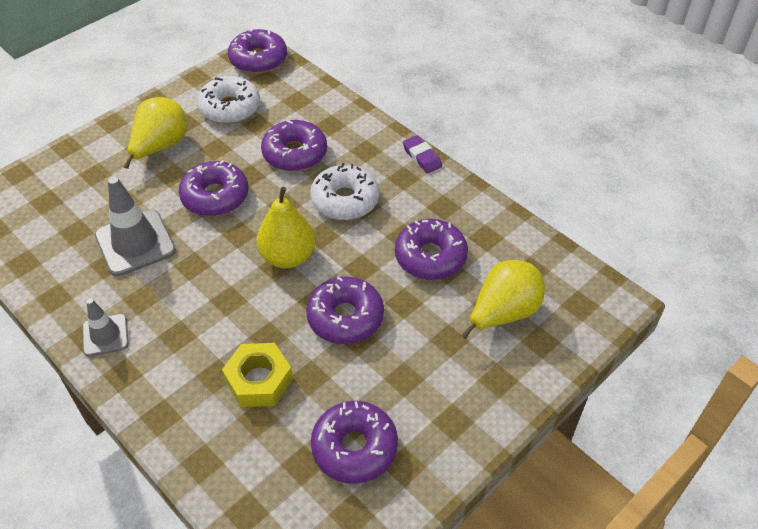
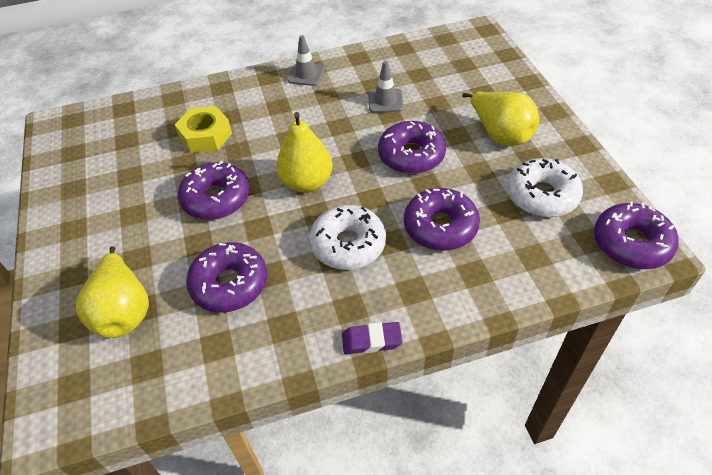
camera: 120 degrees right, 0 degrees up
(135, 243) = (385, 101): grey traffic cone -> grey traffic cone, size x0.59
(354, 447) = (110, 168): purple donut -> none

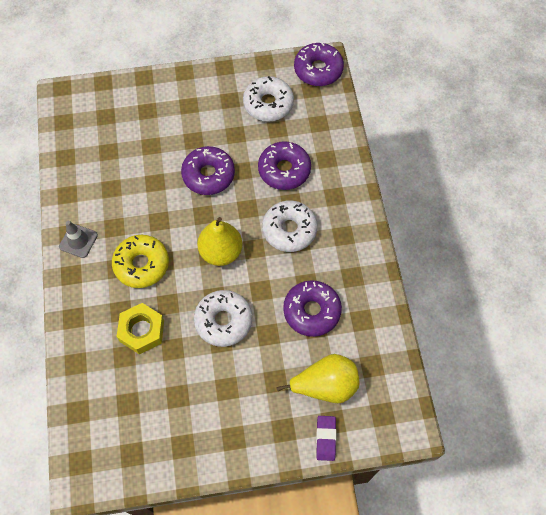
camera: 85 degrees left, 15 degrees up
(216, 199) = (223, 321): purple donut -> white donut
(283, 122) = (141, 264): none -> yellow donut
(371, 340) = (369, 226): purple eraser -> purple eraser (326, 438)
(385, 101) = (137, 182): grey traffic cone -> none
(500, 135) = (201, 112): yellow pear -> none

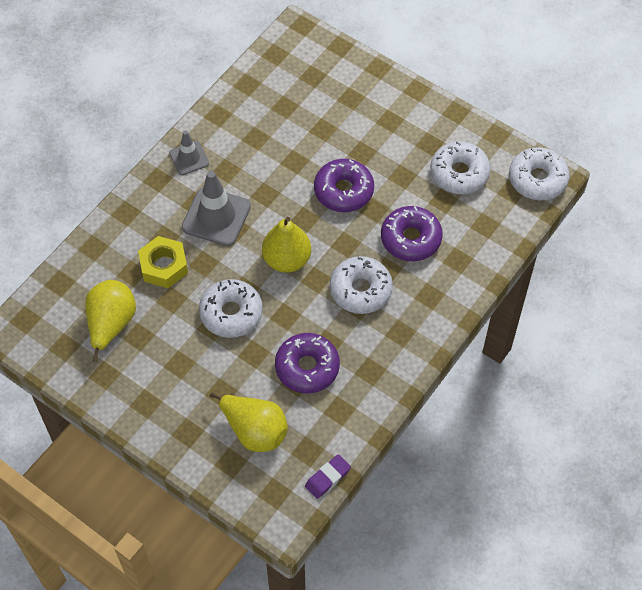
camera: 45 degrees right, 5 degrees down
(141, 264) = (216, 217): yellow donut -> grey traffic cone
(148, 406) = (111, 324): none -> yellow pear
(318, 70) = (537, 179): purple donut -> white donut
(326, 438) = (211, 468): purple eraser -> purple eraser (327, 478)

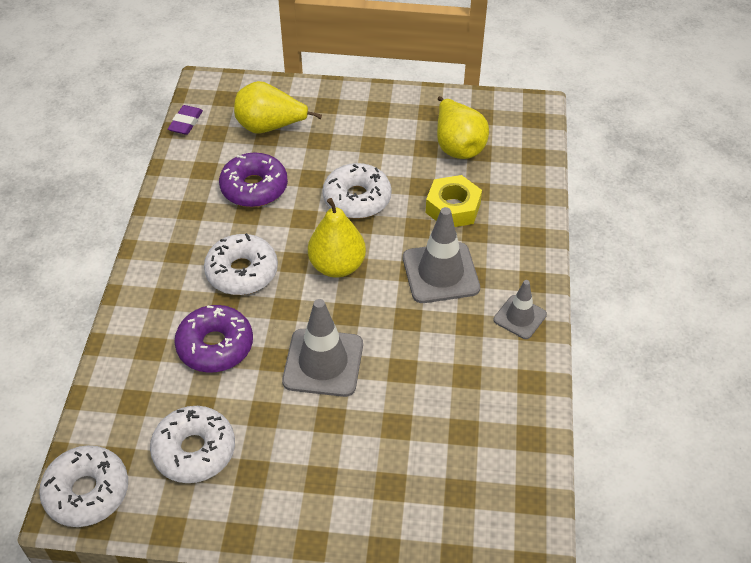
camera: 150 degrees right, 10 degrees down
(343, 191) = (323, 363): purple donut -> grey traffic cone

